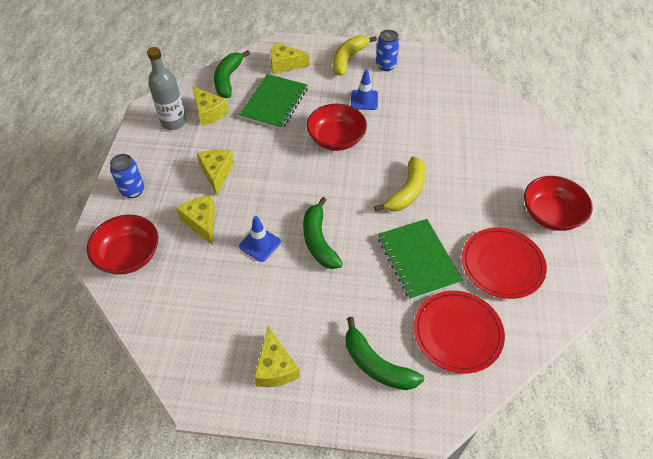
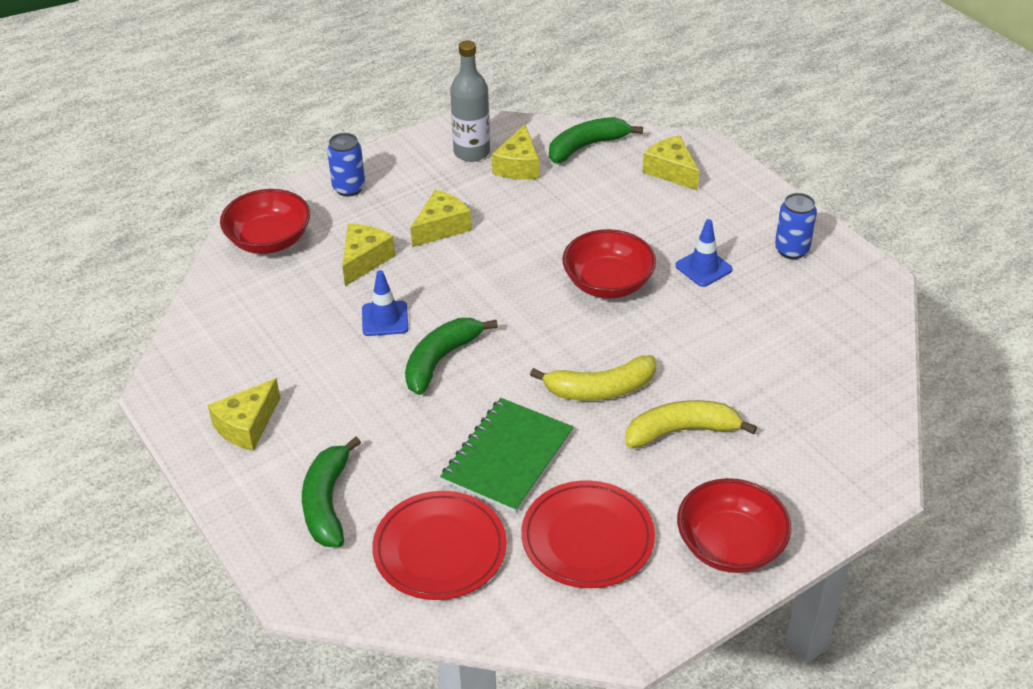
camera: 50 degrees right, 10 degrees down
(274, 103) = (598, 202): green notebook -> none
(348, 59) = (756, 213): yellow banana -> yellow banana (681, 431)

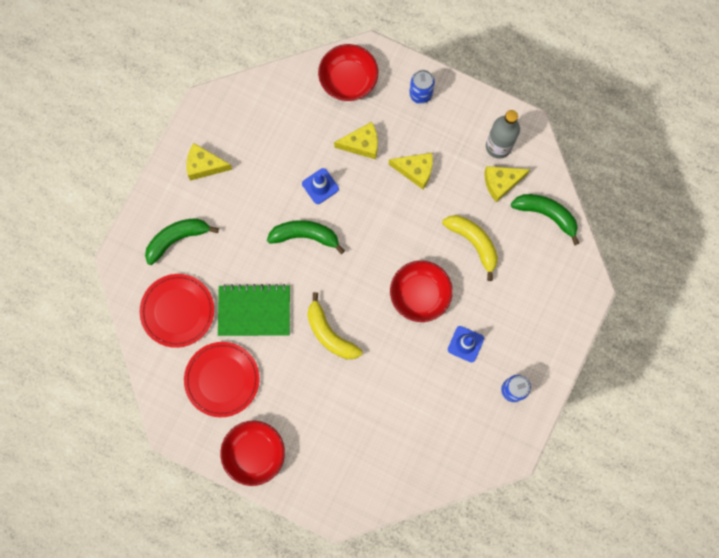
camera: 60 degrees right, 35 degrees up
(671, 171) = (551, 280): yellow cheese -> none
(681, 431) = (321, 393): yellow banana -> yellow banana (473, 243)

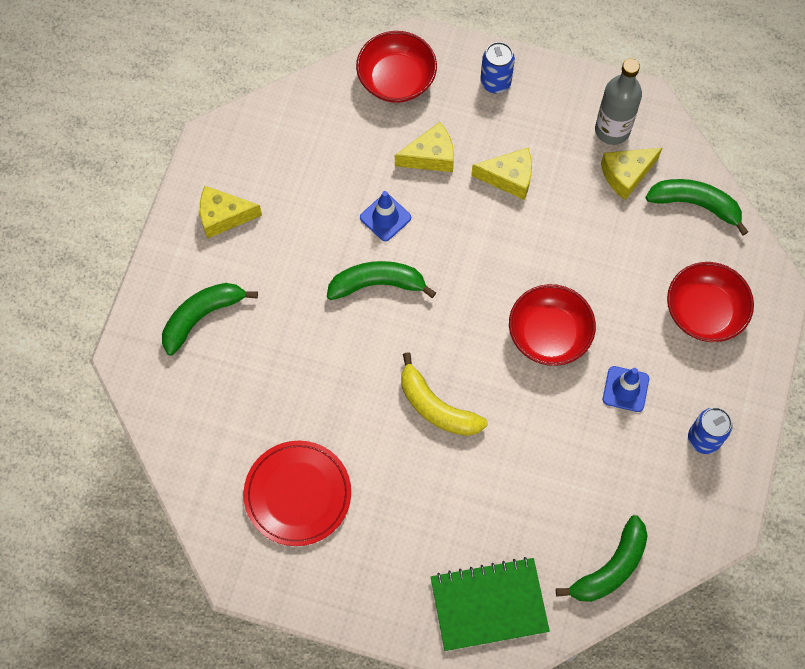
camera: 10 degrees left, 10 degrees down
(177, 311) = (219, 412): red plate -> none
(254, 311) = (326, 394): green notebook -> green notebook (489, 605)
(254, 453) = (362, 588): red bowl -> red bowl (704, 312)
(427, 469) = (610, 568): none -> green banana
(473, 243) = (607, 256): yellow banana -> none

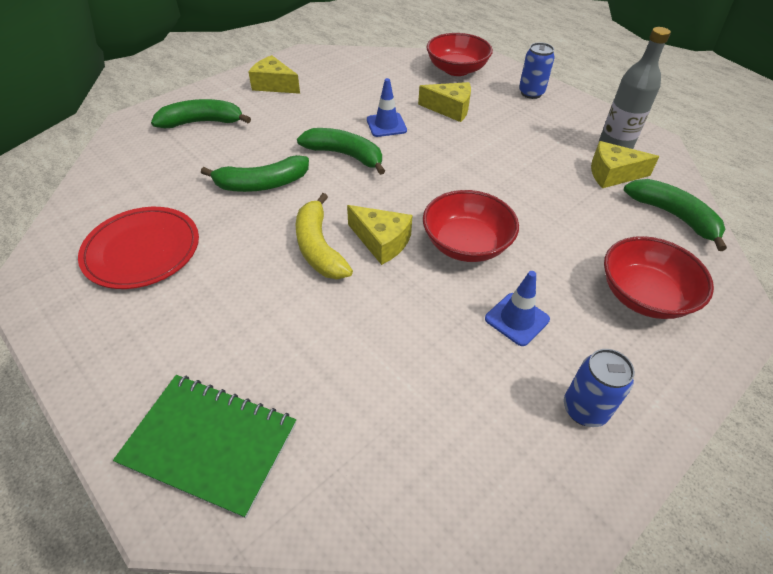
camera: 30 degrees right, 20 degrees down
(509, 178) = (504, 140): yellow cheese -> yellow cheese (381, 241)
(610, 568) = (379, 488): green banana -> green banana (262, 184)

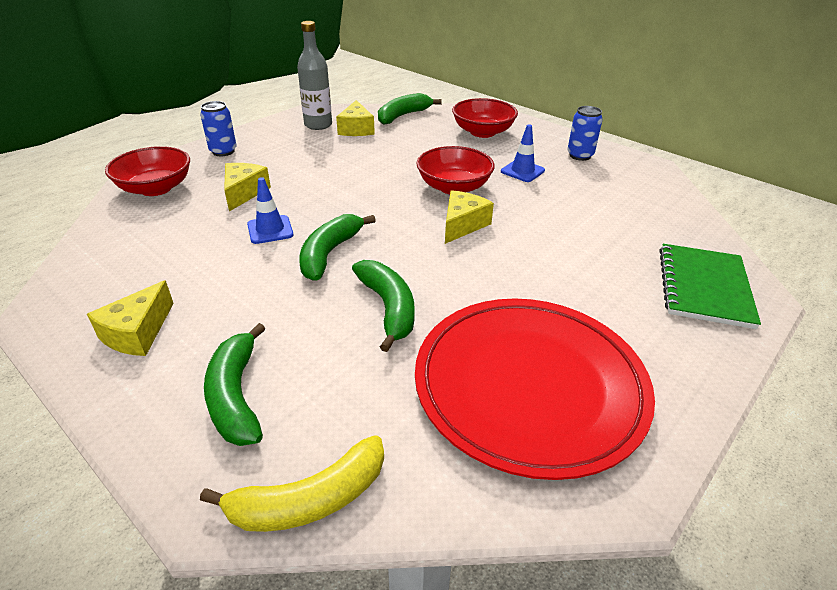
camera: 95 degrees left, 10 degrees down
(142, 250) = (529, 386): red plate -> red plate, size x1.62
(319, 247) = (481, 257): yellow banana -> yellow banana (309, 500)

